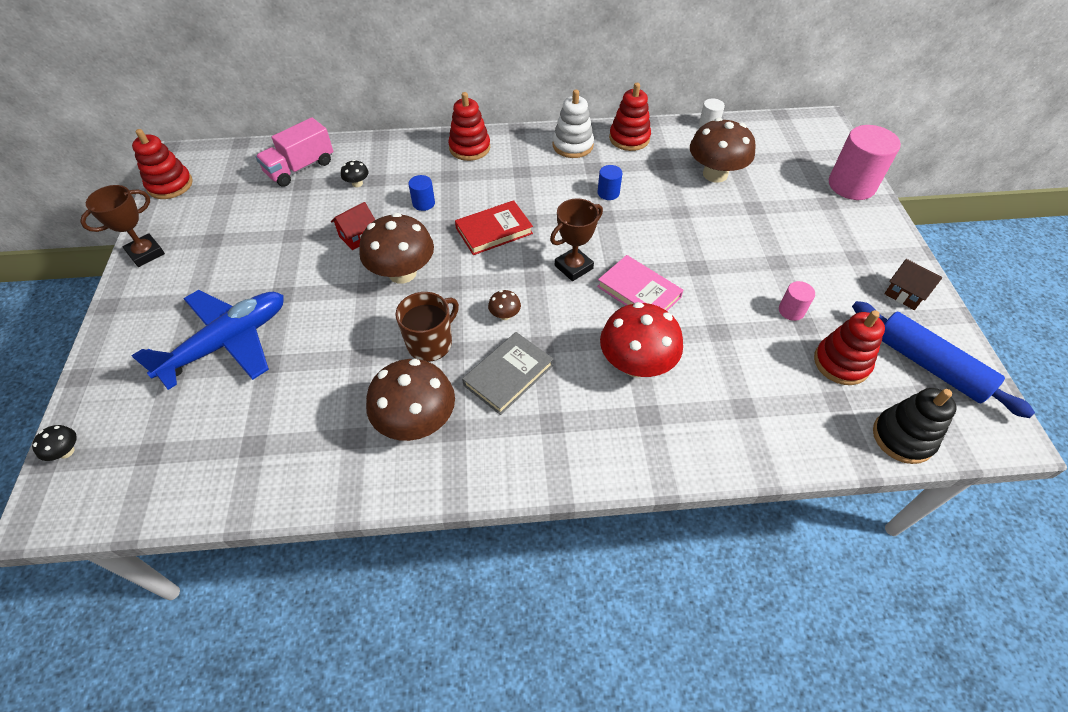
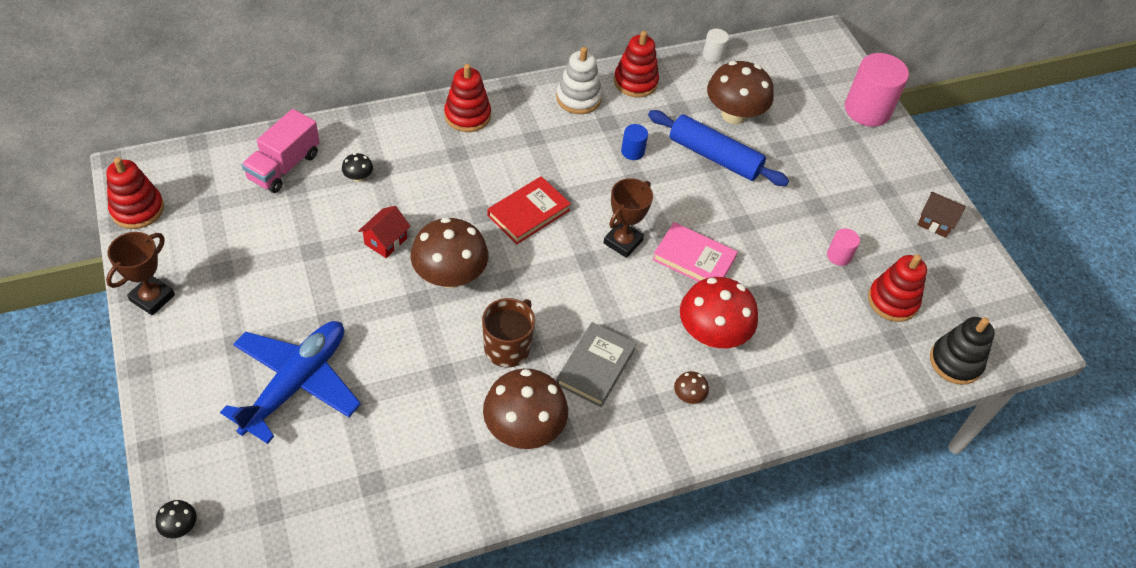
camera: 20 degrees left, 0 degrees up
(423, 203) = (442, 191): blue cylinder -> none
(505, 315) = (571, 305): brown mushroom -> brown mushroom (688, 396)
(929, 365) = (966, 290): blue rolling pin -> blue rolling pin (714, 156)

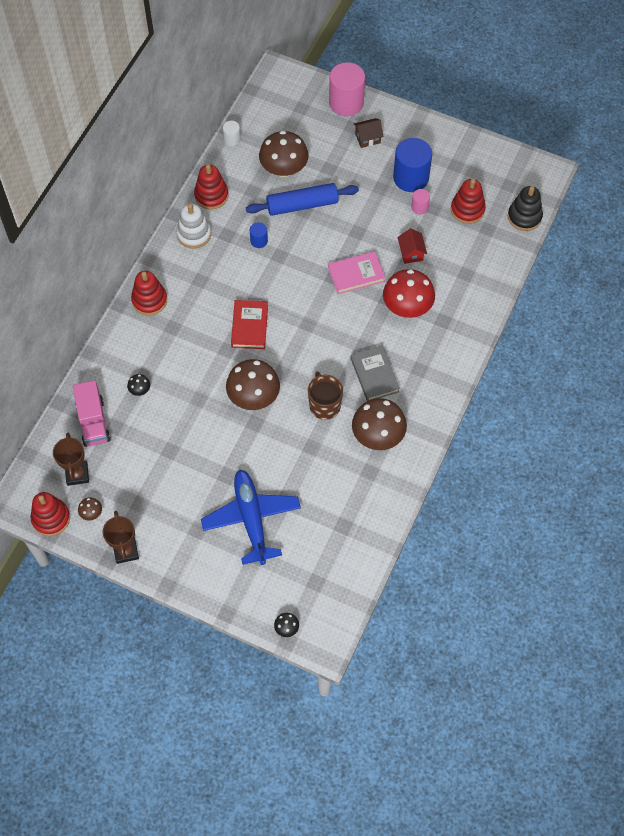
camera: 40 degrees left, 10 degrees up
(385, 241) = (199, 410): red house -> red house (411, 253)
(623, 242) = (313, 298): brown trophy -> brown trophy (77, 474)
(688, 396) = (430, 348): brown mushroom -> brown mushroom (91, 513)
(861, 222) = (411, 178): none -> blue cylinder
(935, 222) = (444, 144): brown house -> brown house (367, 138)

